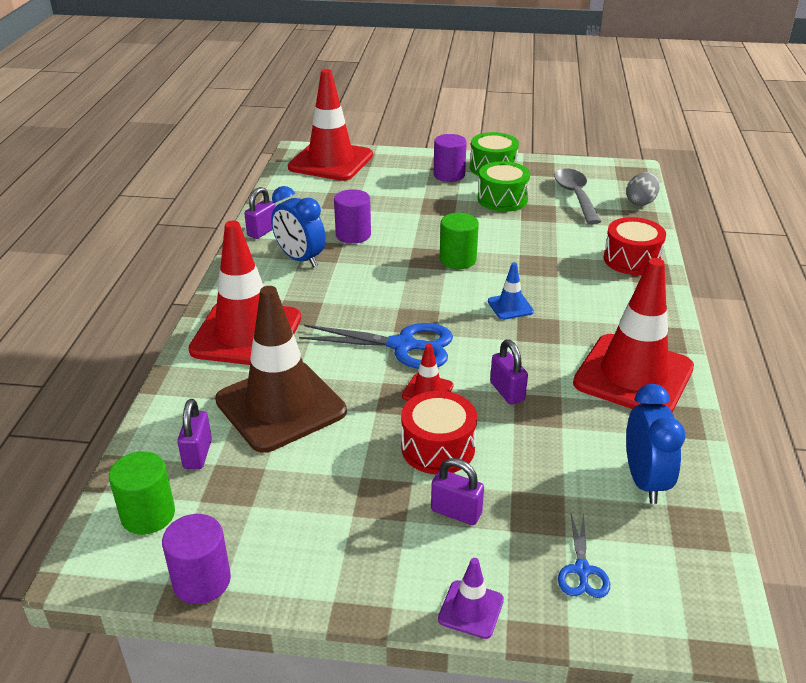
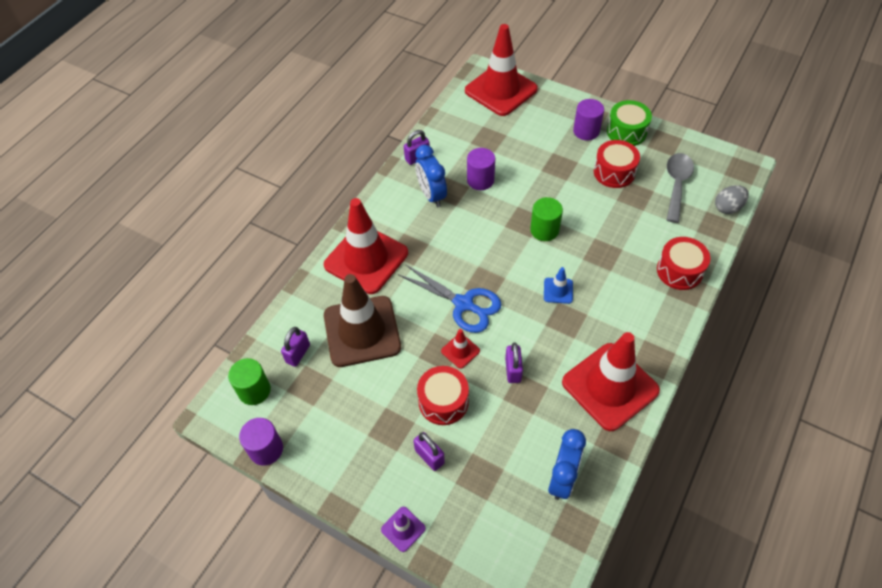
camera: 25 degrees right, 20 degrees up
(502, 199) = (614, 172): green drum -> red drum
(582, 570) = (482, 529): blue scissors -> none

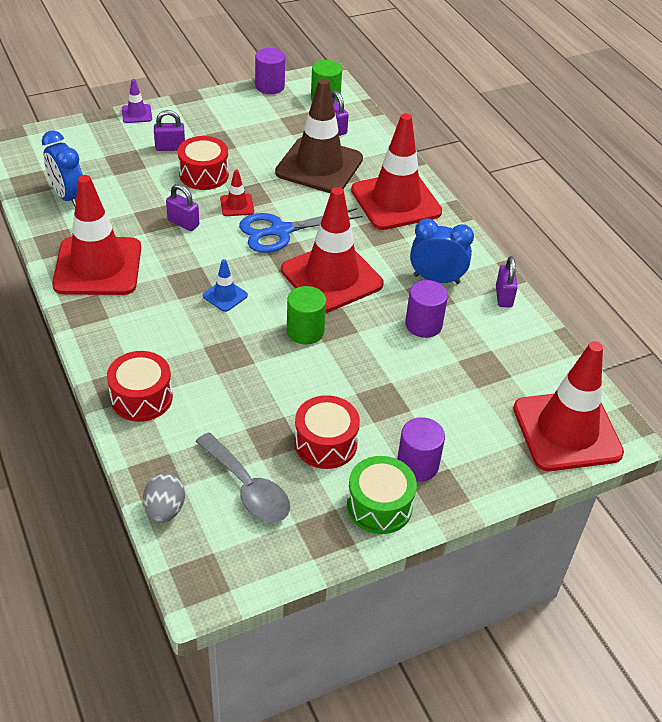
camera: 120 degrees right, 10 degrees down
(483, 247) = (331, 277): none -> red traffic cone

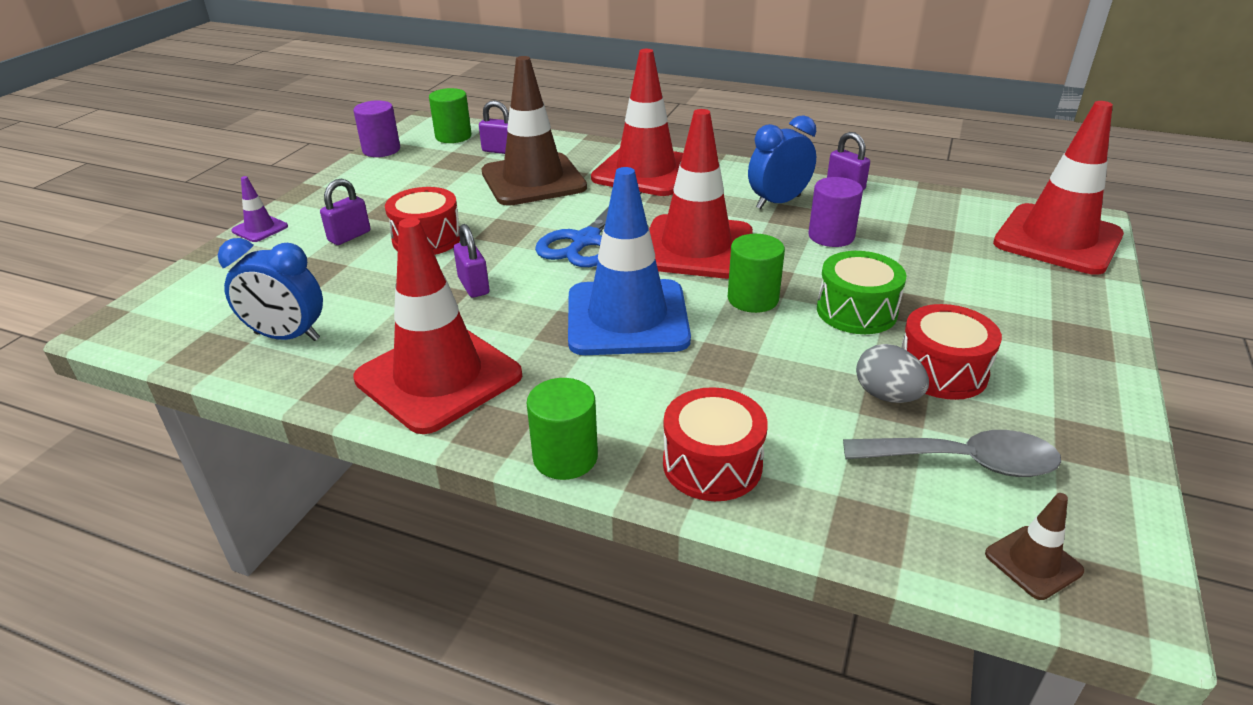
camera: 40 degrees left, 10 degrees down
(91, 346) = (565, 457): none -> green cylinder
(165, 510) = (941, 554): grey egg -> grey egg (886, 396)
(183, 223) = (474, 286): purple padlock -> purple padlock turned 75 degrees clockwise
(194, 546) = (1033, 562): none -> brown traffic cone
(225, 296) = (627, 318): blue traffic cone -> blue traffic cone, size x2.38
(237, 205) = (506, 244): red traffic cone -> none
(379, 506) = (1075, 385): green drum -> green drum (856, 311)
(417, 465) = (1031, 333): purple cylinder -> none

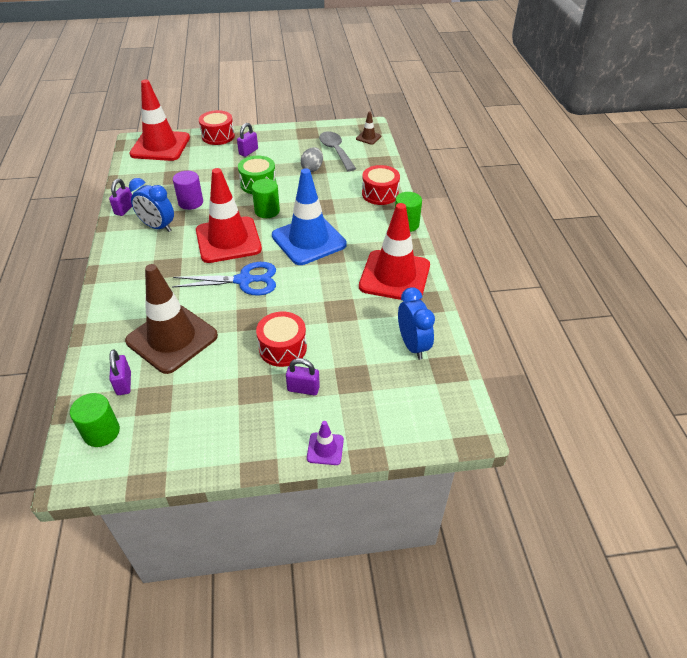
camera: 120 degrees left, 10 degrees up
(381, 150) = (151, 468): purple cylinder -> none
(474, 286) = (318, 301): purple padlock -> purple padlock (248, 152)
(646, 171) = (134, 290): red traffic cone -> none
(942, 371) = (287, 160): red drum -> red drum (218, 136)

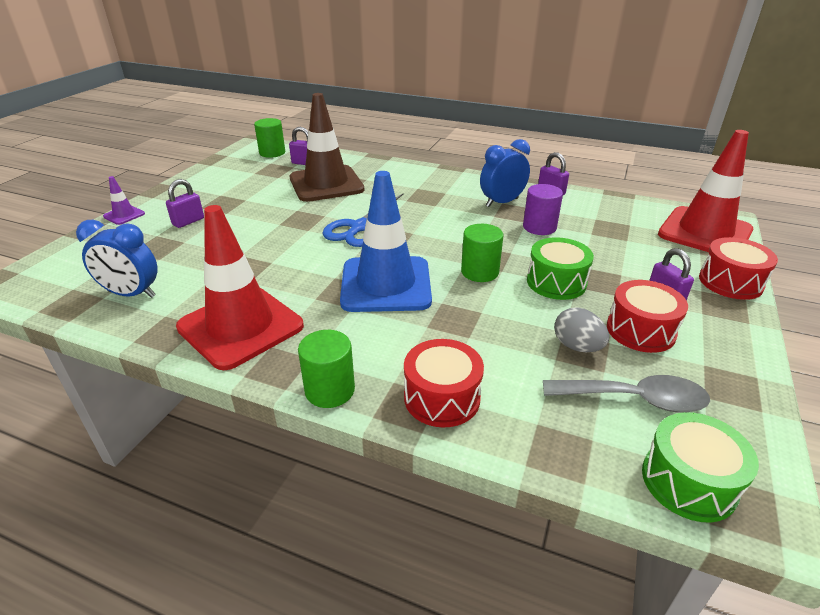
camera: 120 degrees right, 10 degrees down
(228, 240) = (440, 234): red traffic cone -> none
(282, 348) = (244, 224): red drum -> red drum (640, 330)
(368, 137) = (688, 481): brown traffic cone -> green drum

